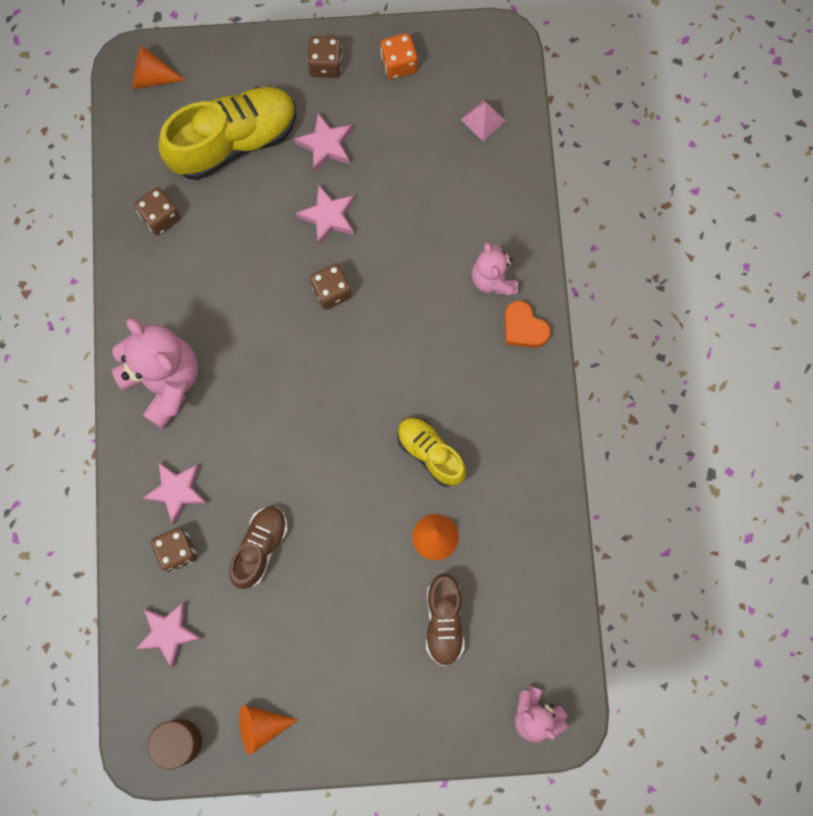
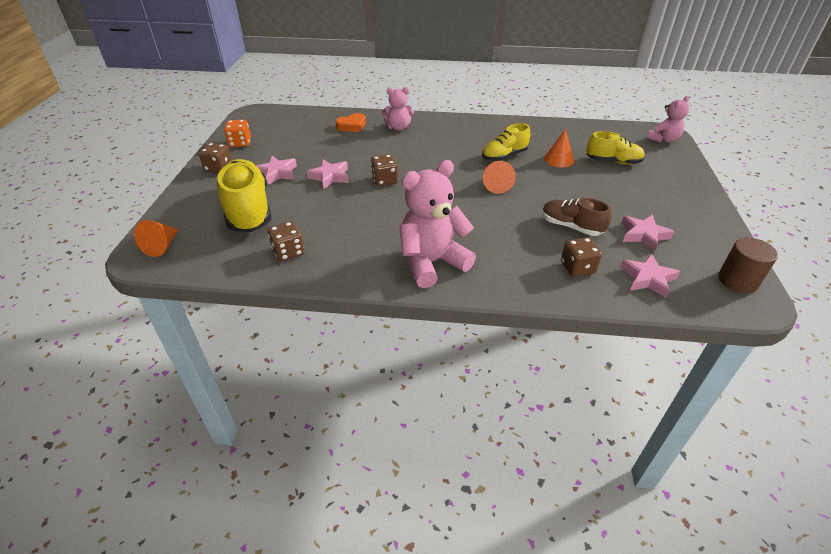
camera: 80 degrees left, 35 degrees down
(177, 491) = (526, 264): pink star -> pink star (643, 235)
(261, 726) = (708, 238): orange cone -> orange cone (496, 185)
(444, 621) = (613, 161): brown shoe -> yellow shoe
(483, 120) = (297, 121): pink pyramid -> none
(523, 328) = (431, 122): orange heart -> orange heart (352, 126)

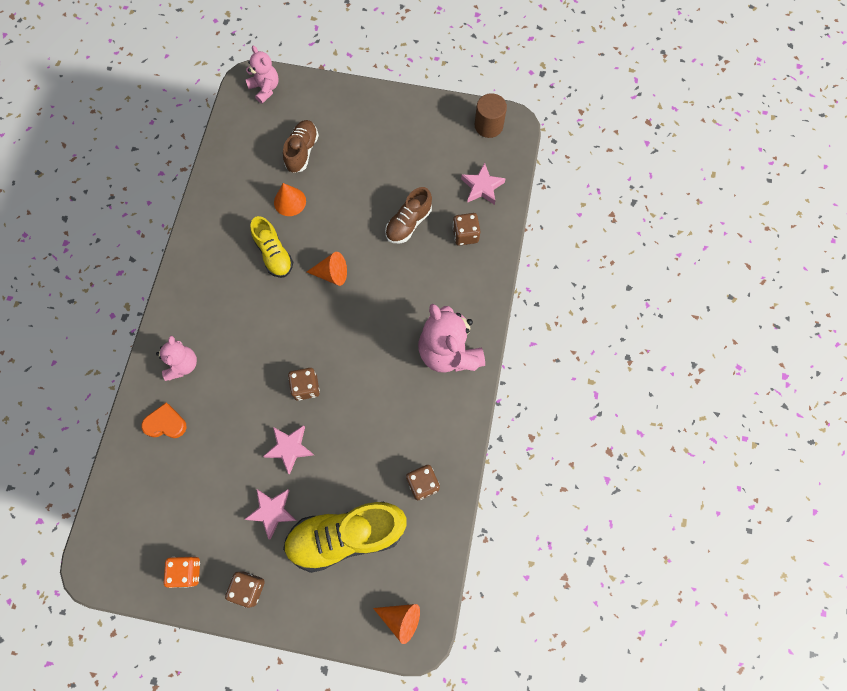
camera: 85 degrees left, 30 degrees up
(352, 126) = (166, 423): orange heart -> orange heart turned 60 degrees counterclockwise
(613, 161) = (302, 151): yellow shoe -> brown shoe
(643, 235) = (426, 169): pink star -> none

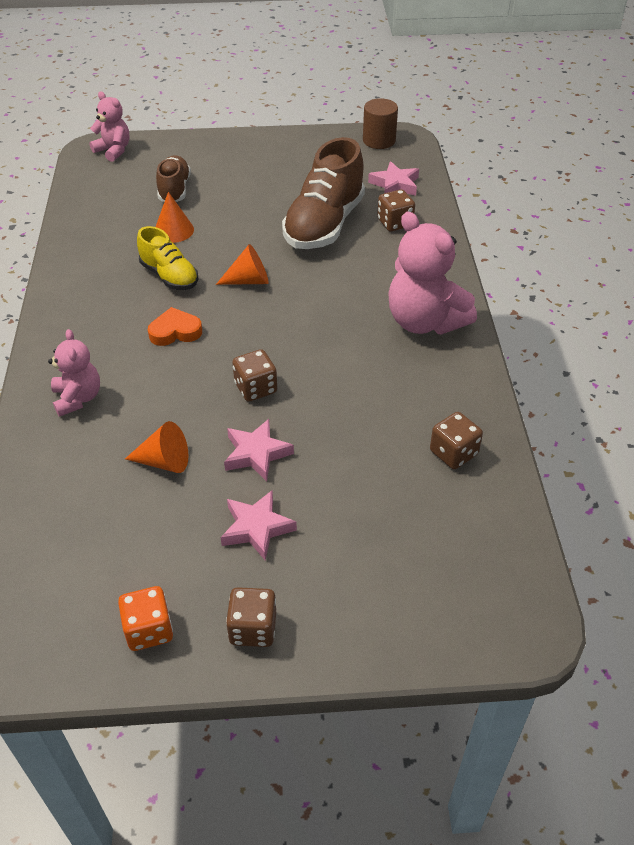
camera: 15 degrees left, 25 degrees down
(166, 423) = (70, 463): orange heart -> orange heart (175, 331)
(346, 536) = (374, 532): yellow shoe -> none
(401, 619) = (496, 611): orange cone -> orange cone (164, 461)
(408, 223) = (324, 225): brown shoe -> brown shoe, size x1.73

